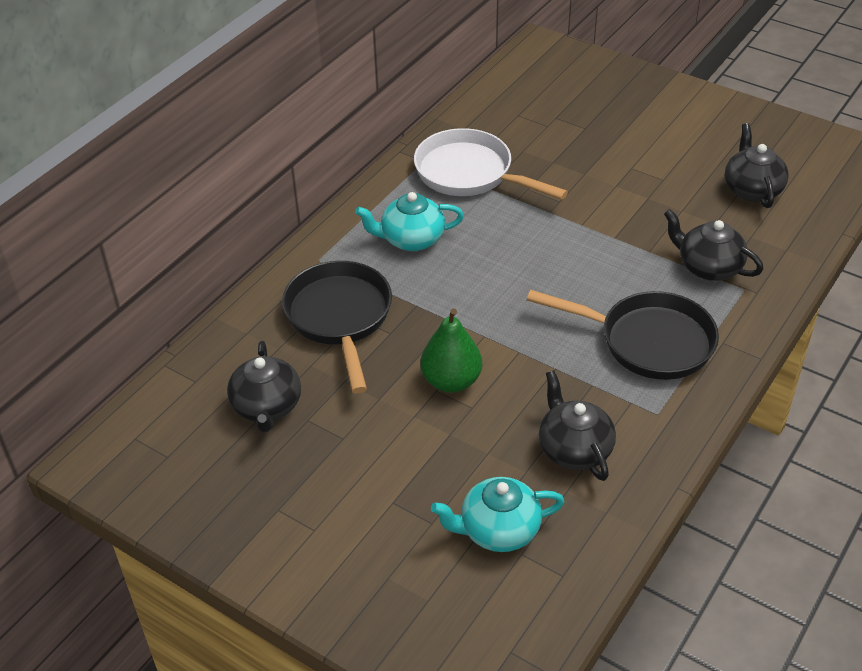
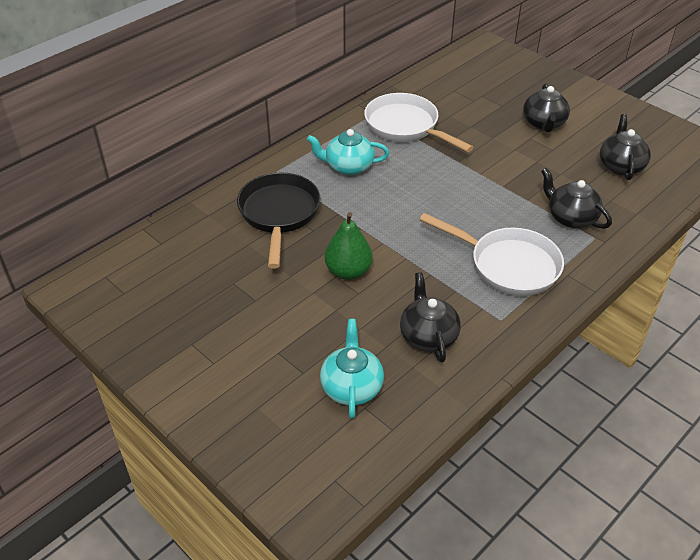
camera: 10 degrees right, 0 degrees up
(267, 407) = (206, 269): black teapot -> black teapot (544, 124)
(498, 530) = (351, 387): turquoise teapot -> turquoise teapot turned 90 degrees clockwise
(648, 341) = (508, 265): black pan -> white pan

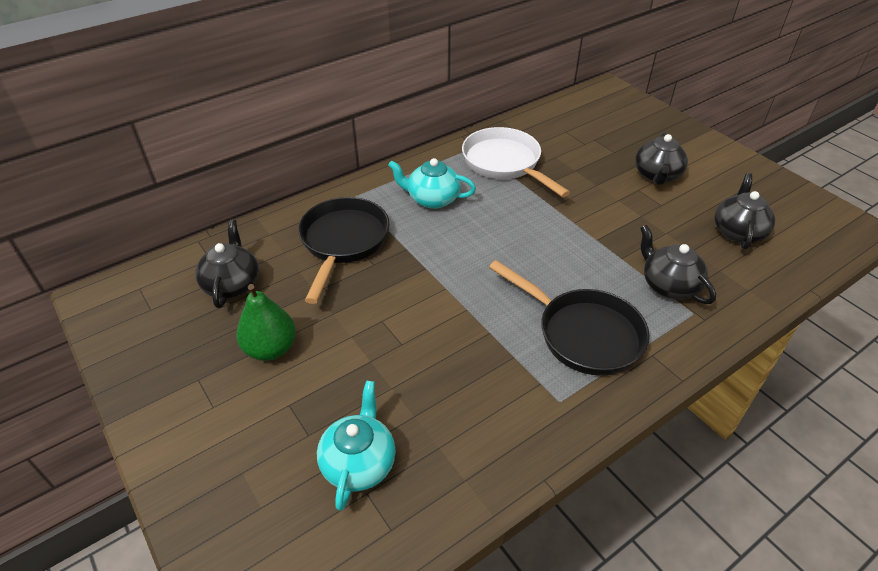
camera: 10 degrees right, 0 degrees up
(348, 271) = (397, 317): green pear -> green pear (271, 349)
(428, 336) = (467, 409): black teapot -> black teapot (232, 284)
(508, 265) = (583, 334): white pan -> black pan

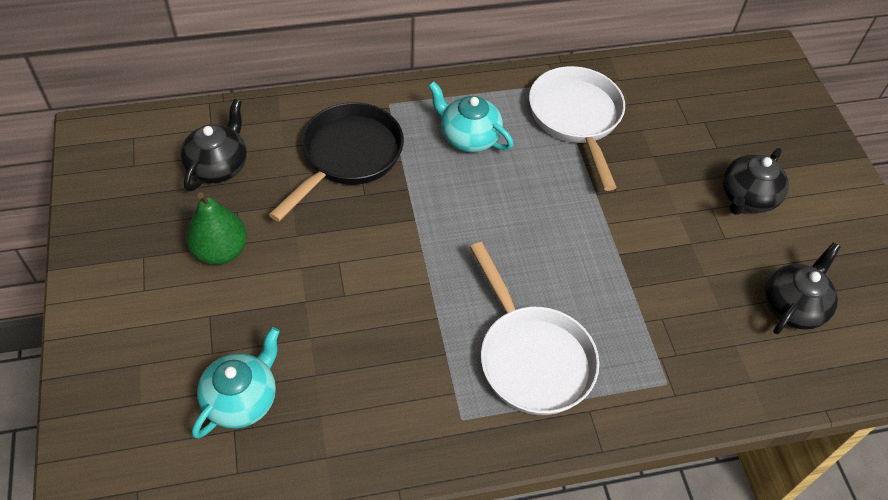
camera: 20 degrees right, 10 degrees up
(583, 334) = (532, 358): black pan -> white pan
(668, 285) = (662, 340): black teapot -> none

